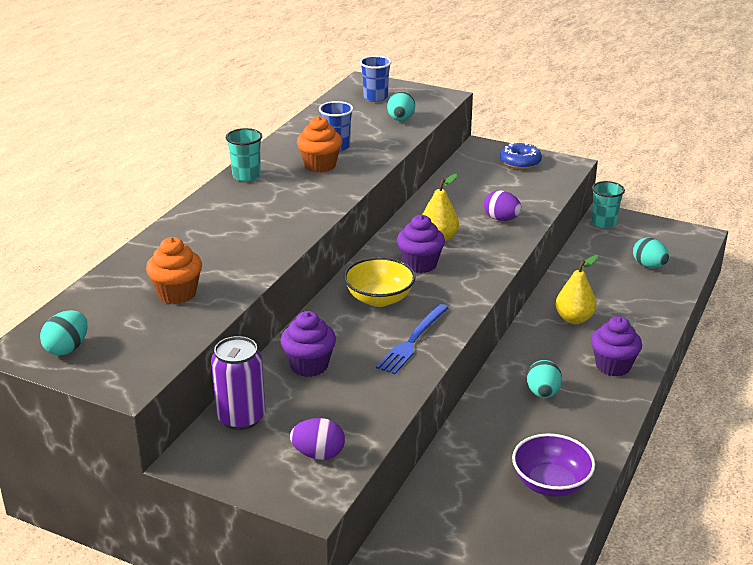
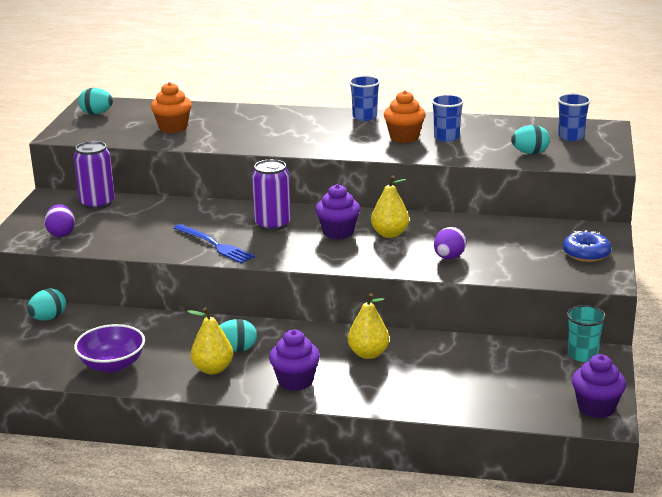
camera: 75 degrees right, 5 degrees down
(246, 176) = (364, 117): turquoise cup -> blue cup
(309, 365) = (166, 214): purple cupcake -> purple cupcake (596, 408)
(379, 298) = (272, 224): yellow bowl -> purple can
(412, 341) = (215, 245): blue fork -> blue fork turned 150 degrees counterclockwise
(578, 413) = (213, 369): none -> yellow pear
(649, 266) = (505, 390): turquoise egg -> turquoise egg (48, 318)

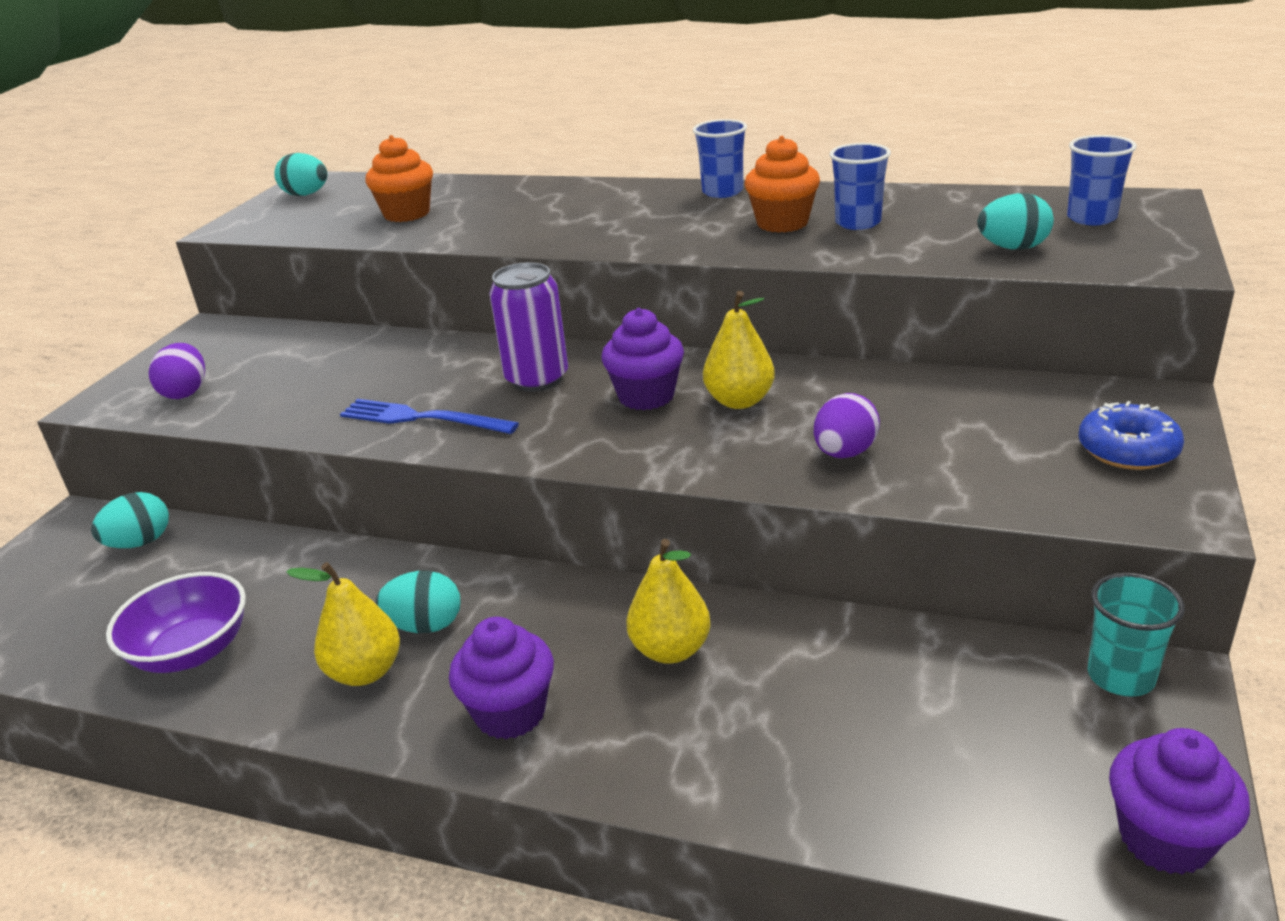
camera: 10 degrees right, 5 degrees up
(97, 203) = (273, 339): purple can -> none
(215, 245) = (422, 418): blue fork -> blue fork turned 150 degrees clockwise

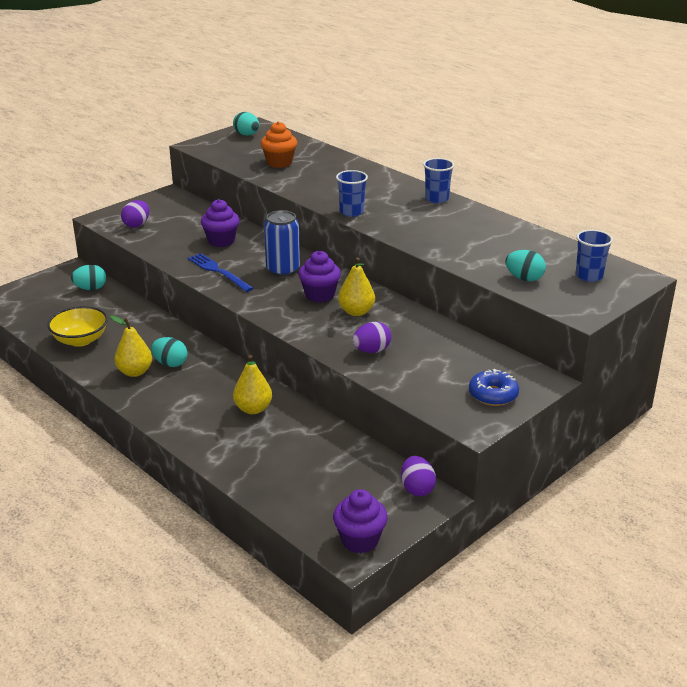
camera: 25 degrees right, 0 degrees up
(192, 651) = (80, 340): purple bowl -> yellow bowl
(510, 713) = (173, 407): purple cupcake -> purple cupcake (221, 241)
(537, 379) = (283, 270): purple can -> blue can
(782, 223) = (439, 227): orange cupcake -> none
(858, 223) = (474, 239): blue cup -> blue cup (351, 212)
(1120, 676) = (417, 489): turquoise cup -> purple egg

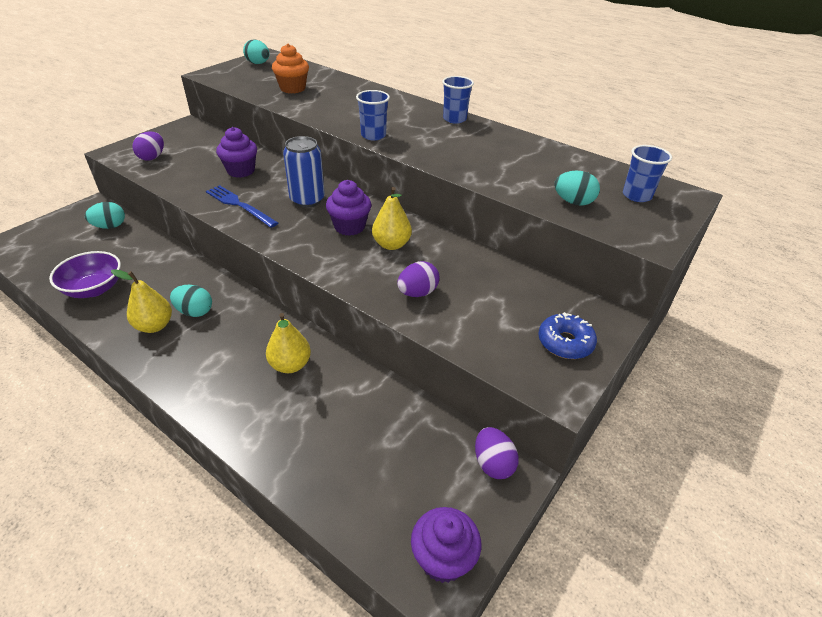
camera: 10 degrees left, 10 degrees up
(80, 340) = (94, 289): yellow bowl -> purple bowl

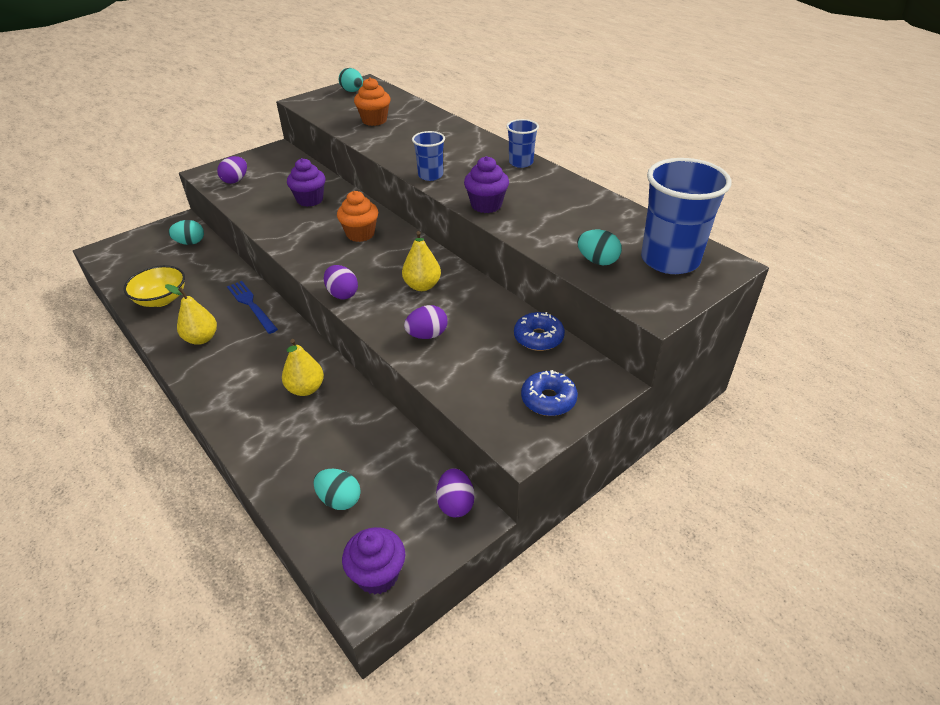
camera: 15 degrees right, 0 degrees up
(94, 289) = (161, 299): purple bowl -> yellow bowl
(195, 312) = (239, 330): turquoise egg -> turquoise egg (339, 499)
(239, 205) = (296, 234): blue fork -> blue fork (251, 305)
(307, 200) = (360, 234): blue can -> orange cupcake
(312, 261) = (342, 294): none -> purple egg
(349, 227) = (389, 264): purple cupcake -> purple cupcake (486, 205)
(527, 283) = (538, 338): none -> blue donut
(637, 195) = (670, 260): blue cup -> blue cup, size x1.92

